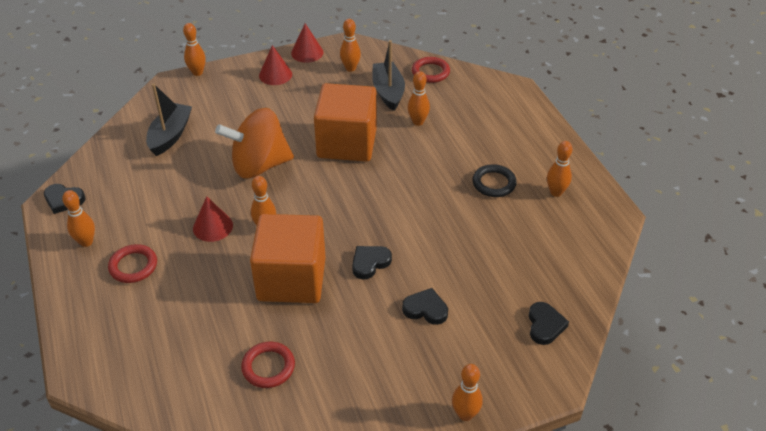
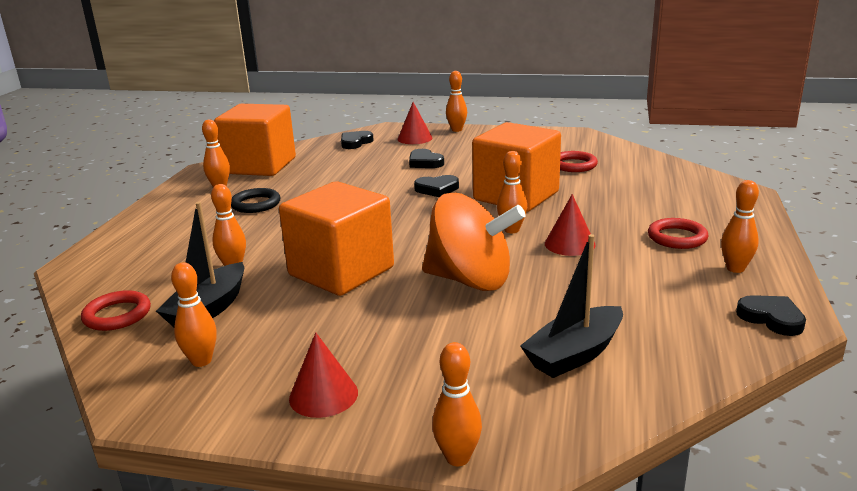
camera: 145 degrees left, 20 degrees down
(307, 52) = (223, 418): red cone -> red cone (415, 138)
(574, 238) = (260, 166): none -> orange cube

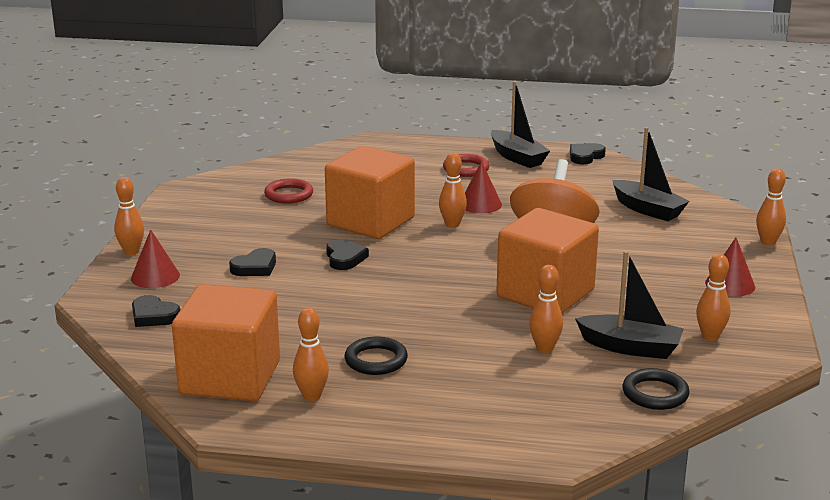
camera: 95 degrees left, 0 degrees up
(117, 315) = (655, 393): red ring -> black ring
(735, 268) = (517, 157): orange bowling pin -> black boat

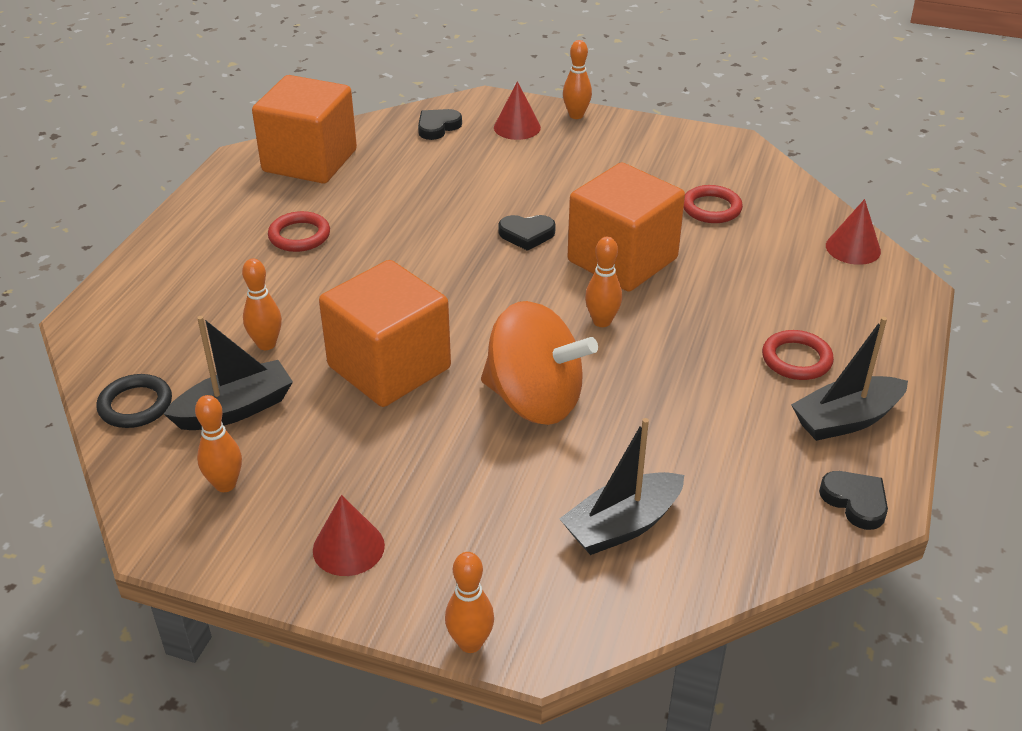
camera: 100 degrees right, 15 degrees up
(255, 267) = (521, 180): black heart -> none
(311, 396) = (257, 198): orange bowling pin -> none
(376, 360) = (299, 236): black ring -> red ring
(480, 204) = (665, 354): red cone -> red cone (853, 248)
(630, 347) = (235, 409): black boat -> black boat turned 150 degrees counterclockwise

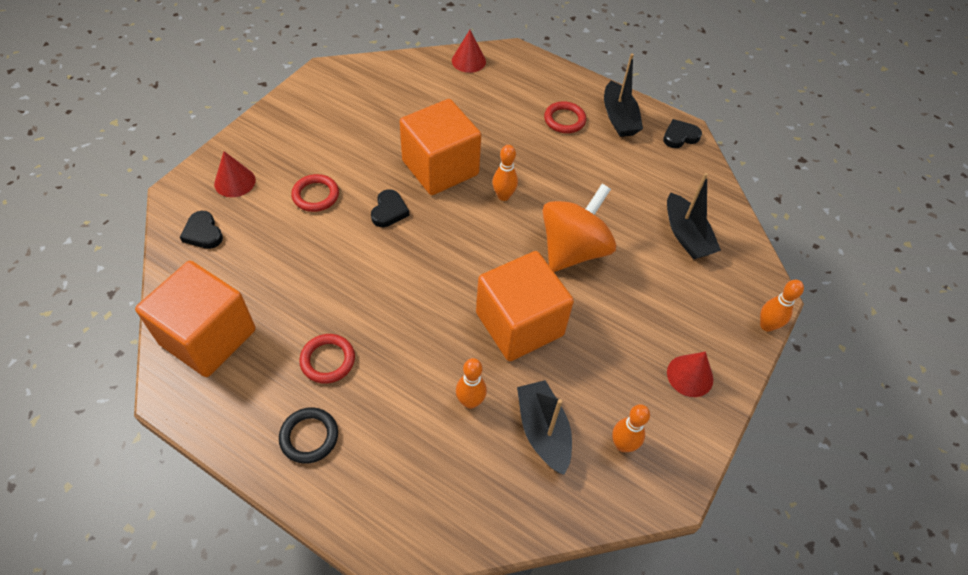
camera: 80 degrees left, 15 degrees up
(135, 405) = (522, 506): black ring -> black ring (309, 437)
(576, 115) = (238, 142): orange bowling pin -> none
(711, 208) = (399, 107): red ring -> red ring (315, 195)

